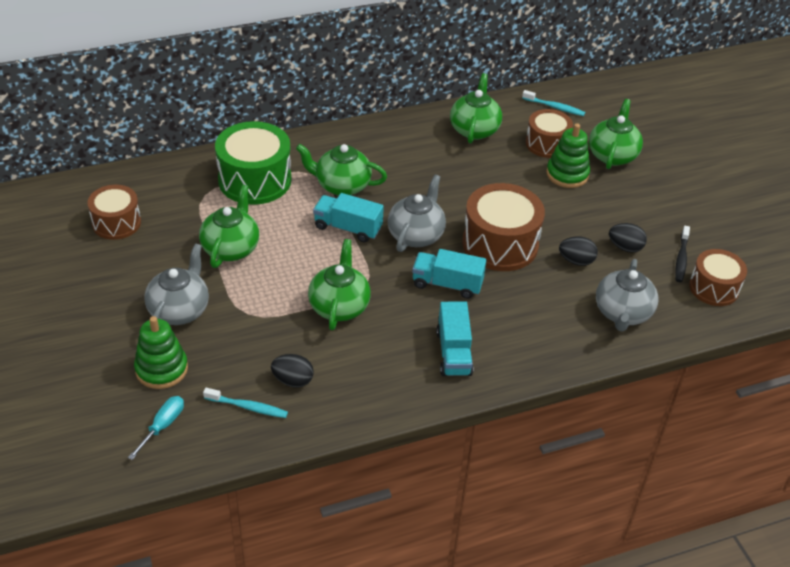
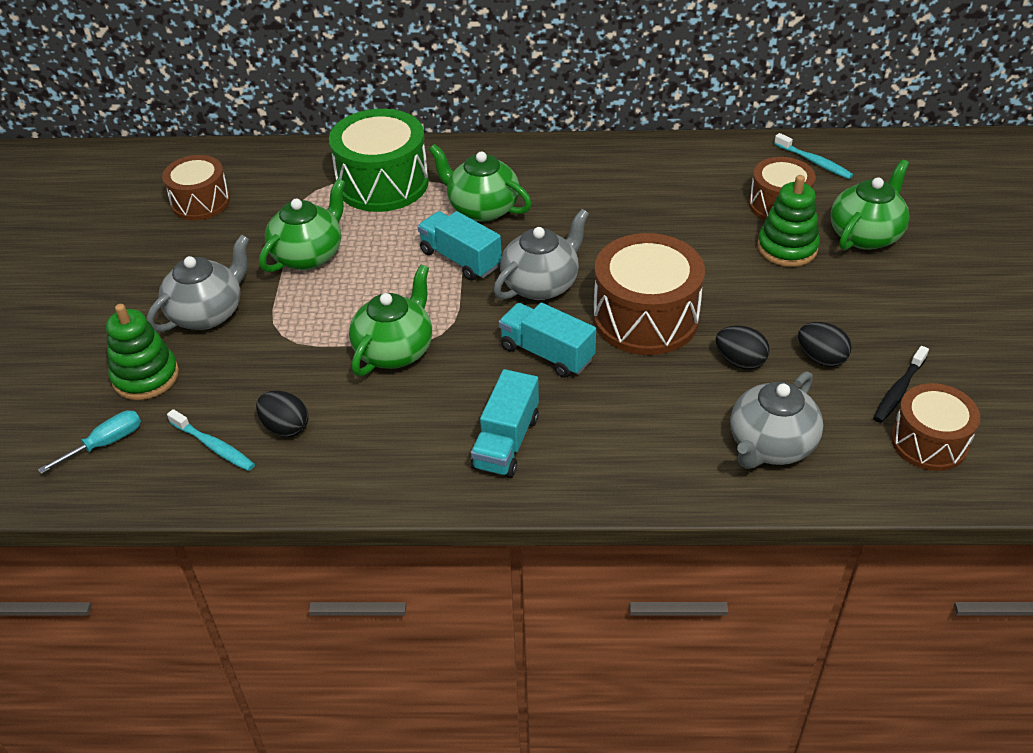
camera: 25 degrees right, 0 degrees up
(474, 129) = (689, 171): green teapot -> none

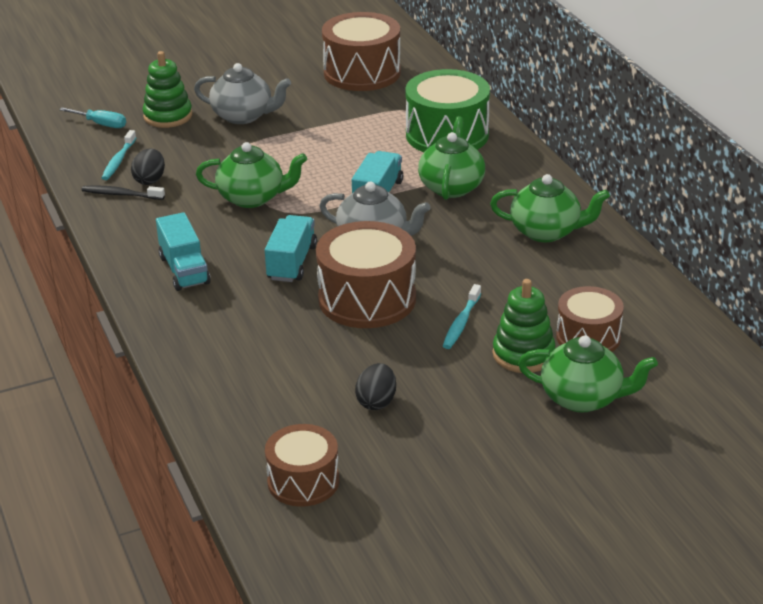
camera: 65 degrees right, 10 degrees down
(200, 202) = (362, 73): brown drum -> brown drum, size x1.59
(308, 255) = (334, 132): green teapot -> green teapot (546, 232)
(506, 442) = (184, 270): turquoise truck -> turquoise truck turned 105 degrees counterclockwise
(740, 361) = (344, 358): black egg -> none
(770, 445) = (249, 394): grey teapot -> none
(814, 162) = (682, 345): turquoise toothbrush -> turquoise toothbrush (461, 323)
(898, 390) = (361, 453): black toothbrush -> black toothbrush (121, 194)

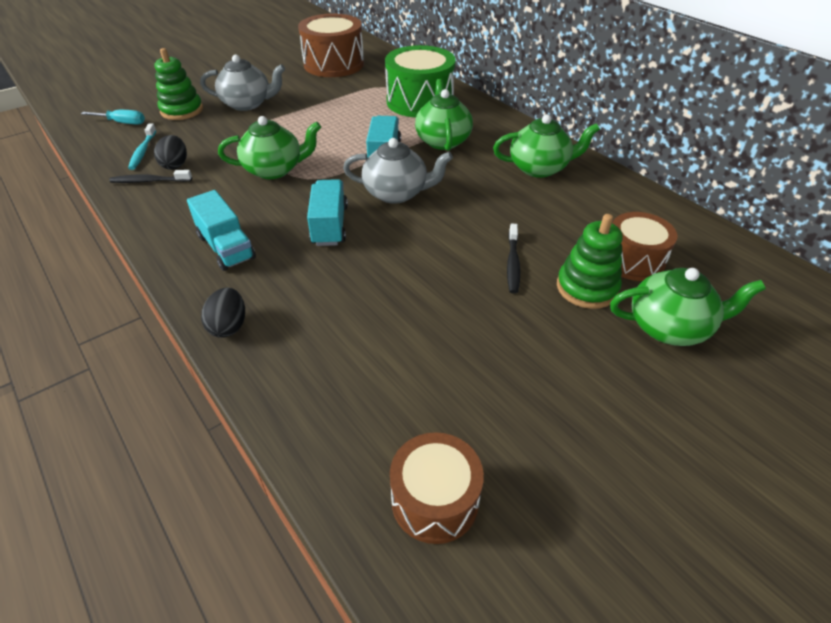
camera: 15 degrees left, 10 degrees up
(367, 299) = (414, 252): brown drum -> none
(376, 402) = (472, 368): black egg -> black egg (229, 326)
(461, 323) = (512, 263): turquoise toothbrush -> black toothbrush

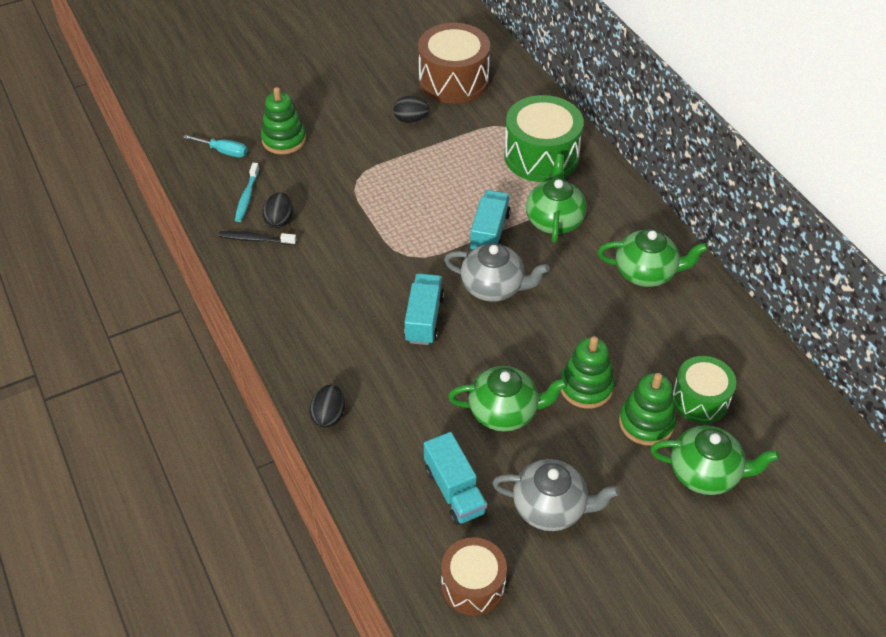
camera: 10 degrees right, 5 degrees up
(226, 247) = (328, 331): turquoise truck -> turquoise truck (454, 491)
(247, 104) = (353, 137): grey teapot -> grey teapot (551, 508)
(274, 170) = (377, 240): green teapot -> green teapot (504, 412)
(300, 89) = (411, 120): none -> black egg
(512, 263) = (586, 387): black toothbrush -> green stacking toy
(633, 260) = (700, 399): brown drum -> green drum

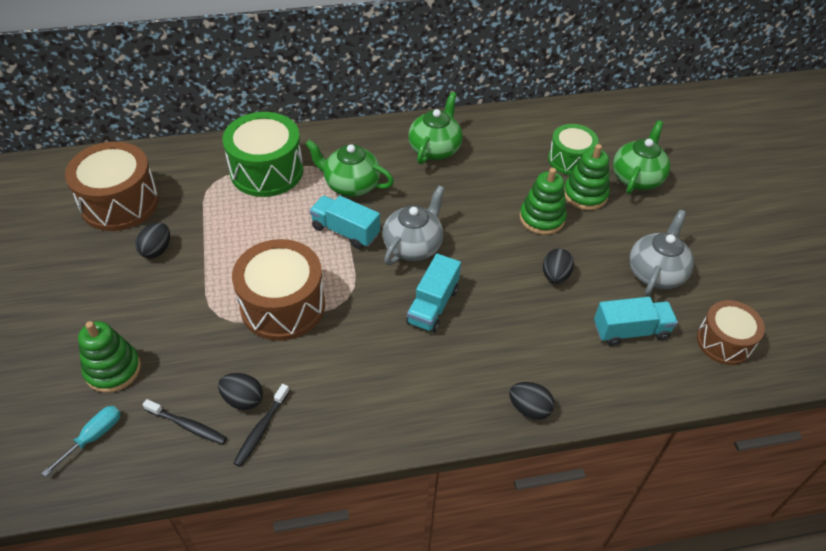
camera: 75 degrees left, 0 degrees up
(247, 197) = (187, 426): turquoise toothbrush -> black toothbrush
(383, 215) = (283, 305): none -> brown drum
(424, 319) = (433, 305): turquoise truck -> turquoise truck turned 90 degrees counterclockwise
(504, 412) = (555, 276): green teapot -> black egg

